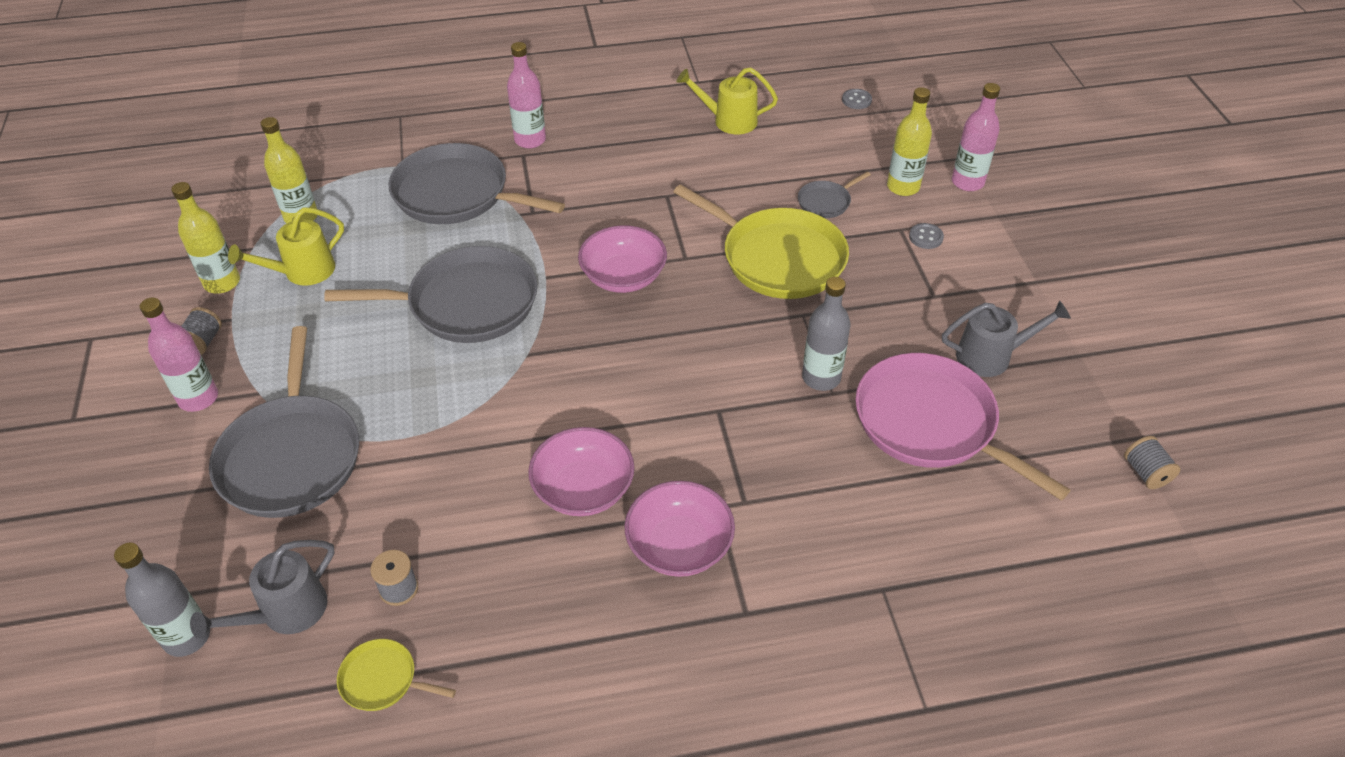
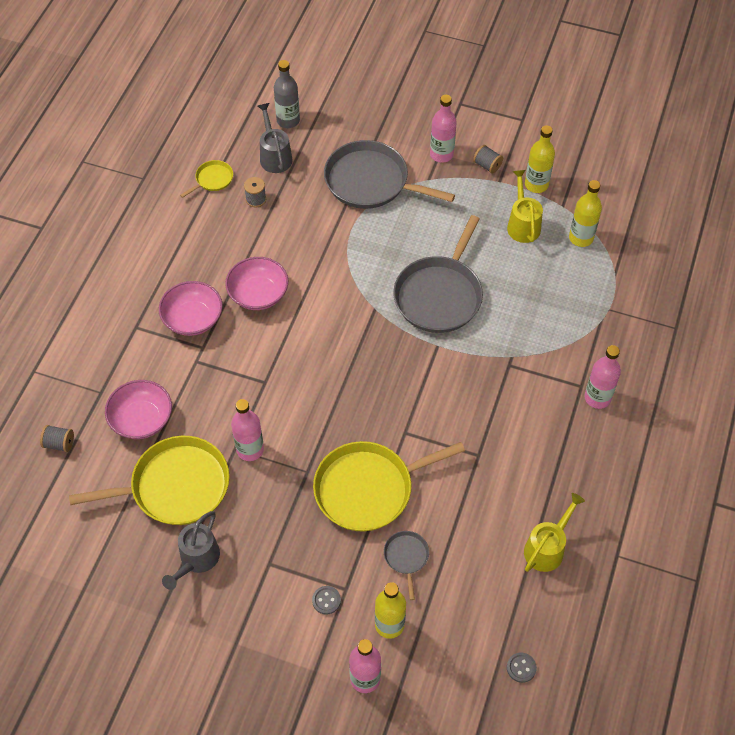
camera: 120 degrees right, 10 degrees up
(456, 194) = (556, 329): grey pan -> none
(623, 277) = (409, 388): pink bowl -> pink bowl (142, 419)
(821, 378) = (250, 449): grey bottle -> pink bottle
(931, 424) = (175, 486): pink pan -> yellow pan
(1145, 473) = (57, 578): grey spool -> grey spool (59, 443)

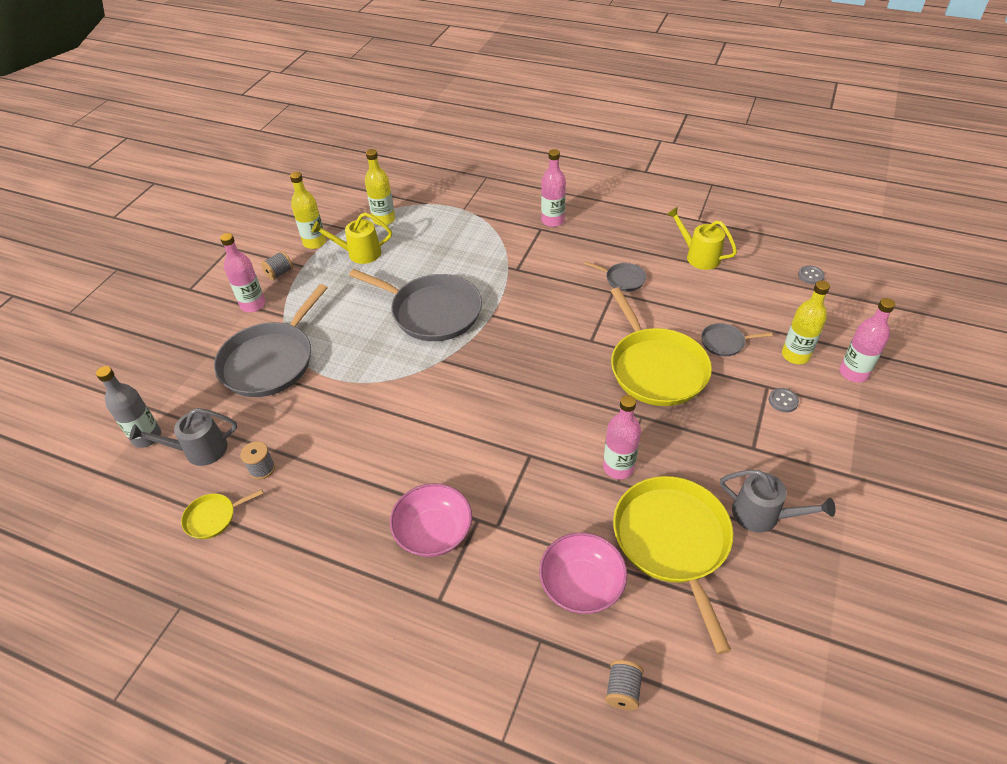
camera: 85 degrees left, 10 degrees down
(212, 179) = (213, 517): yellow pan -> yellow pan turned 75 degrees counterclockwise
(258, 294) = (406, 463): pink bowl -> none
(500, 466) = (623, 279): none -> grey pan

